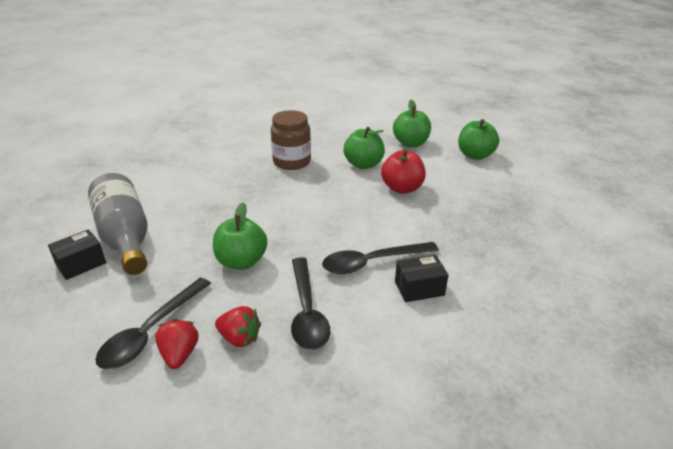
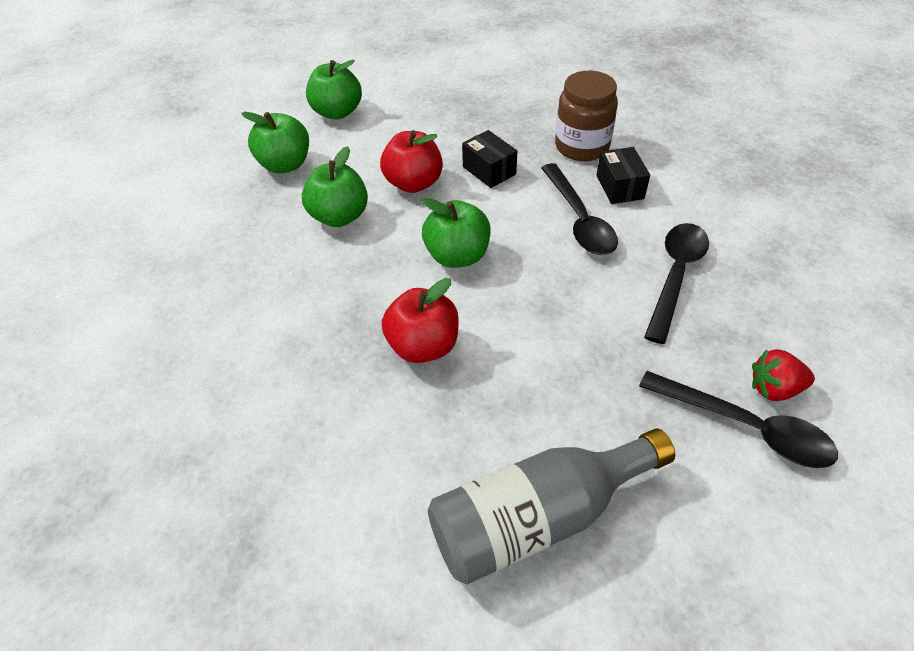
camera: 85 degrees left, 15 degrees up
(81, 264) = (620, 570): black box -> black box (489, 170)
(239, 338) = (733, 334): red strawberry -> none
(241, 261) = (590, 345): green apple -> green apple (457, 256)
(252, 198) = (423, 346): none -> red apple
(292, 162) = (311, 300): brown jar -> brown jar (582, 147)
(307, 312) = (675, 276): black spoon -> black spoon turned 60 degrees counterclockwise

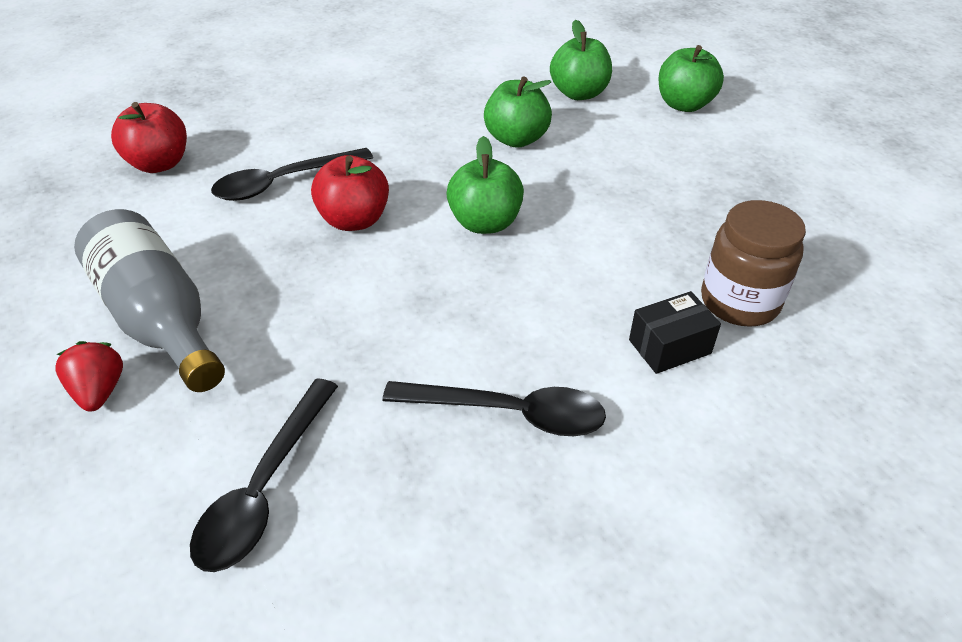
camera: 75 degrees right, 5 degrees down
(413, 183) = (590, 175): red apple -> red apple (159, 164)
(489, 170) = (642, 226): black box -> none
(579, 220) = (584, 312): black spoon -> black spoon (283, 182)
(774, 389) = (327, 521): red strawberry -> red strawberry (100, 391)

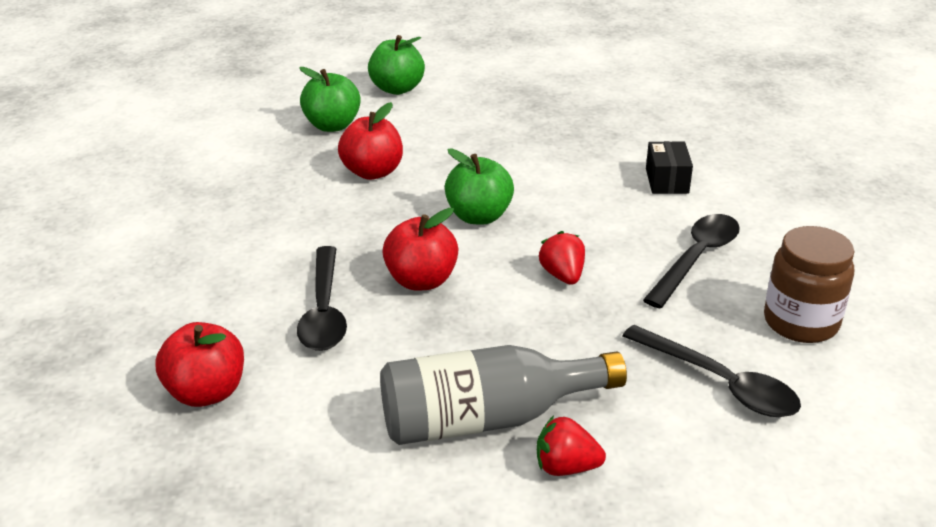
camera: 65 degrees left, 10 degrees down
(411, 309) = (563, 275): none -> red strawberry
(516, 139) = (373, 172): green apple -> red apple
(739, 302) = (639, 143): brown jar -> brown jar (800, 322)

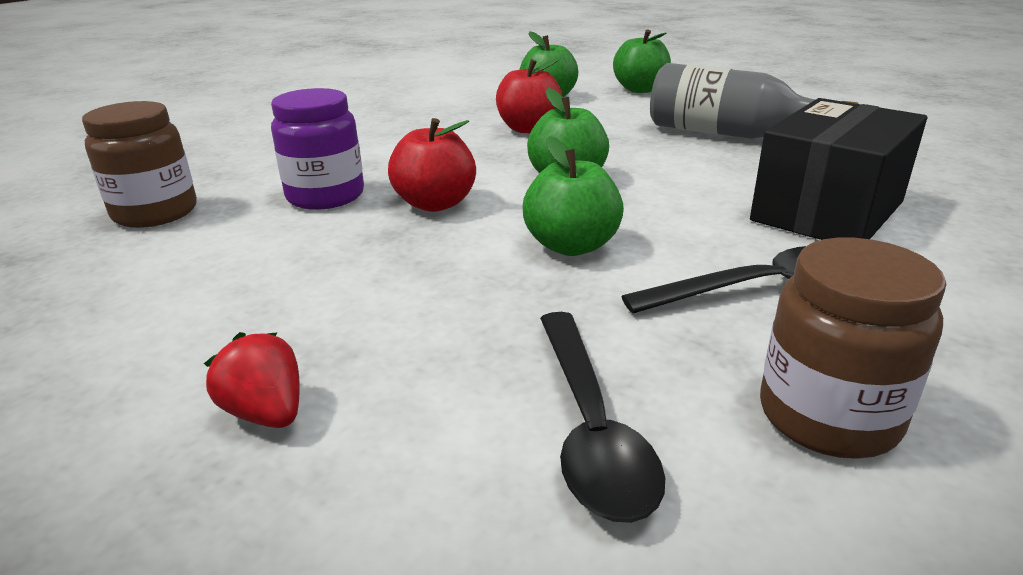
camera: 40 degrees right, 5 degrees down
(207, 392) = (155, 213): red apple -> brown jar
(324, 311) = (325, 196): black spoon -> purple jar
(486, 418) = (286, 327): grey bottle -> grey bottle (730, 134)
(563, 275) = (571, 246): red strawberry -> green apple
(667, 181) = (827, 211): black box -> black box, size x2.08

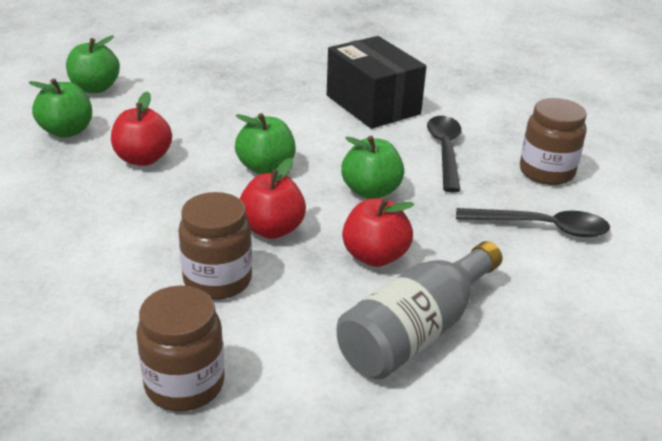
camera: 75 degrees left, 5 degrees up
(266, 413) = (510, 322): red strawberry -> none
(325, 196) = (217, 280): purple jar -> brown jar
(408, 272) = (375, 256): none -> red apple
(730, 134) = (234, 89): grey bottle -> grey bottle (416, 331)

